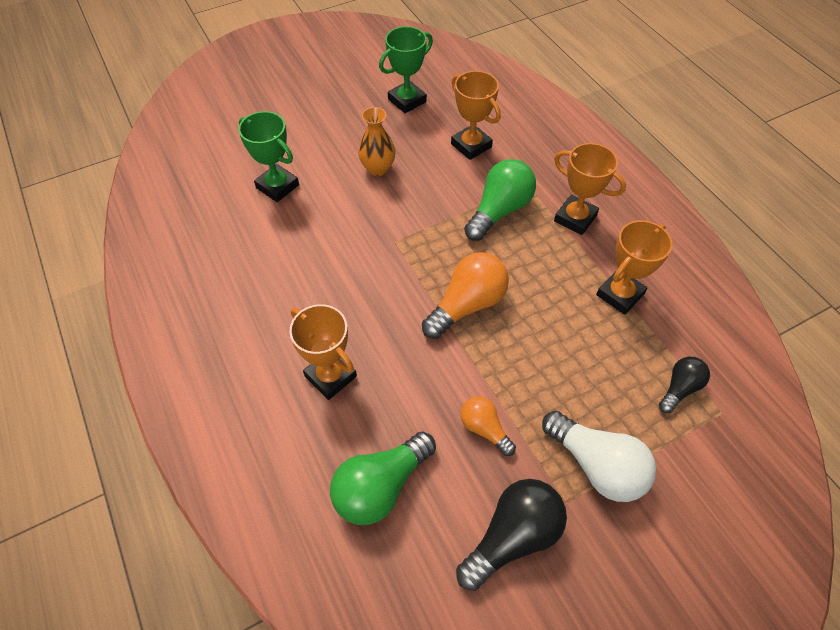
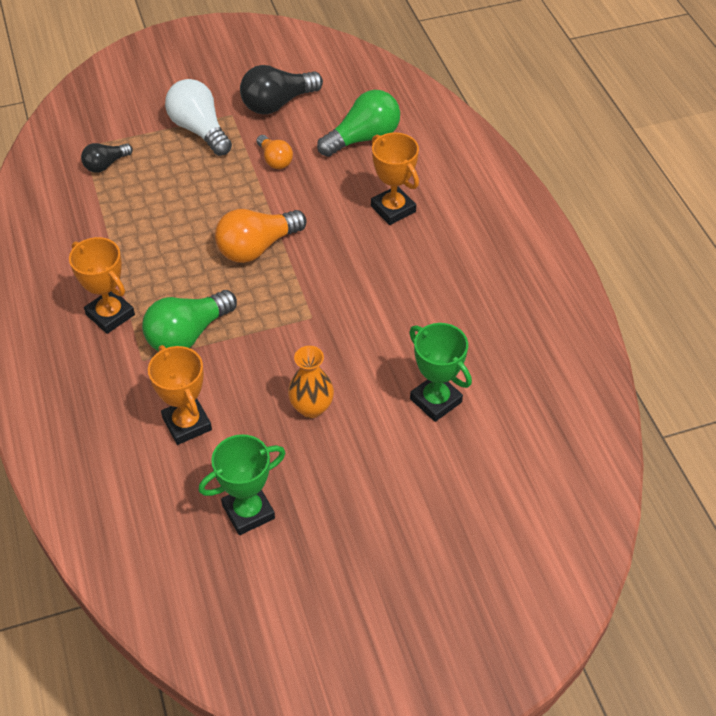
camera: 170 degrees left, 5 degrees down
(620, 294) = (110, 237): orange trophy -> none

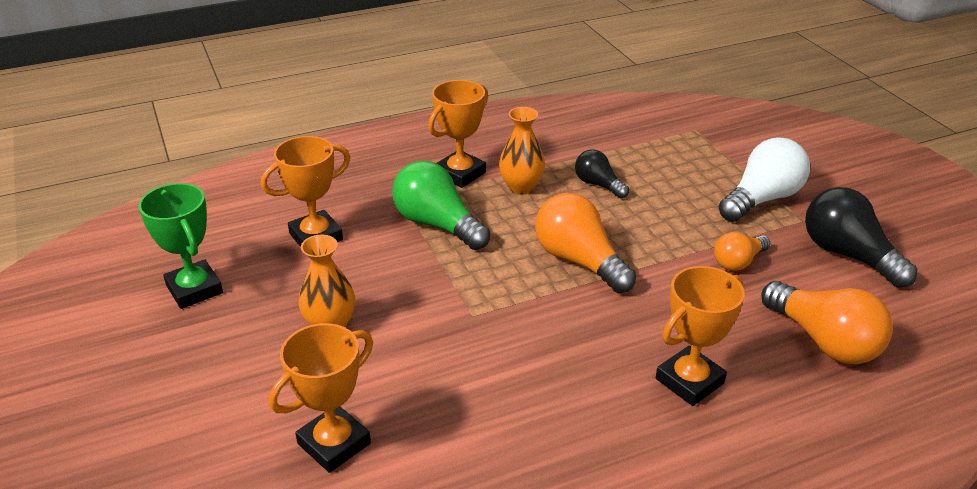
camera: 85 degrees right, 15 degrees down
(105, 165) = (673, 145): black light bulb -> black light bulb (598, 184)
(144, 273) = (521, 187): none -> orange vase
(363, 138) = (824, 341): green light bulb -> orange light bulb
(435, 400) = (334, 443): green trophy -> orange trophy

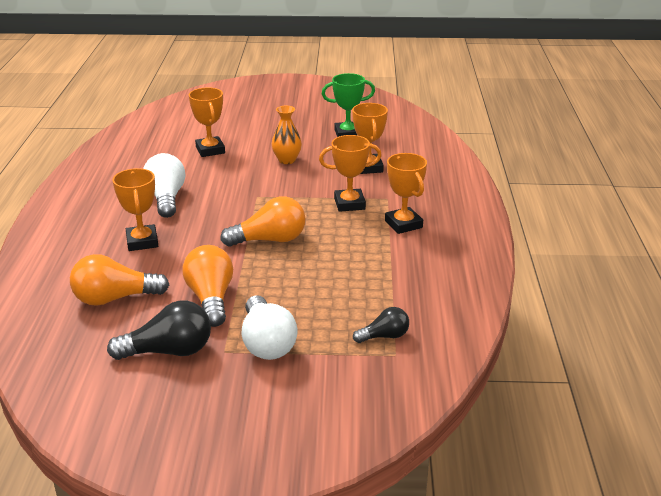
camera: 115 degrees right, 5 degrees down
(437, 224) = (349, 204): green light bulb -> orange trophy
(521, 187) = (368, 242): orange vase -> none
(550, 417) = (166, 198): none -> white light bulb
(598, 184) = (347, 274): black light bulb -> black light bulb (384, 336)
(738, 262) = (211, 298): orange light bulb -> orange light bulb, size x1.72

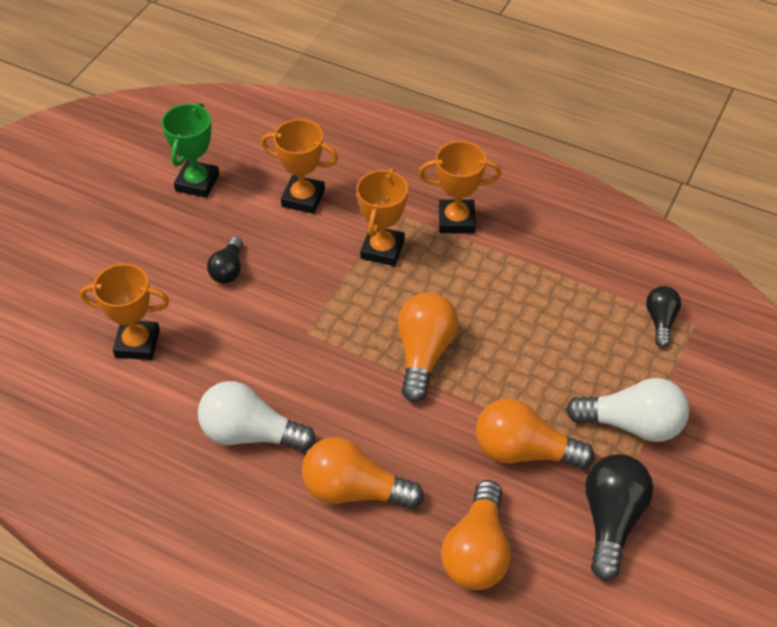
camera: 65 degrees left, 20 degrees up
(142, 242) = (354, 490): orange trophy -> orange light bulb
(287, 160) = (228, 270): orange vase -> black light bulb

